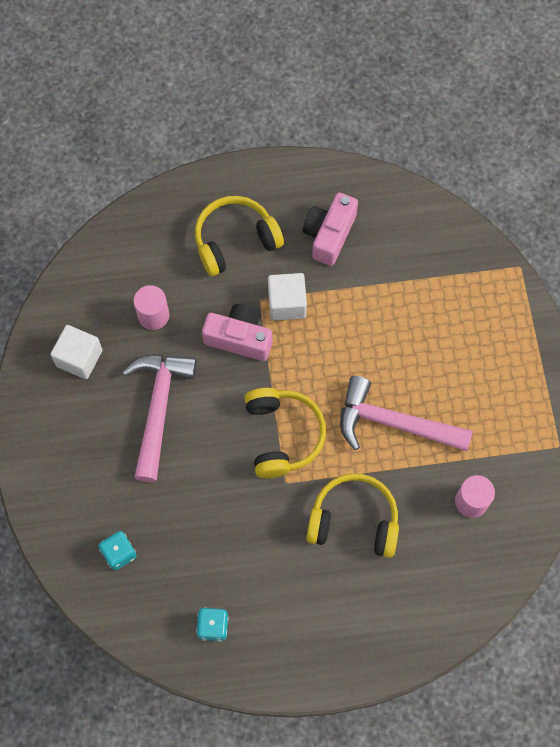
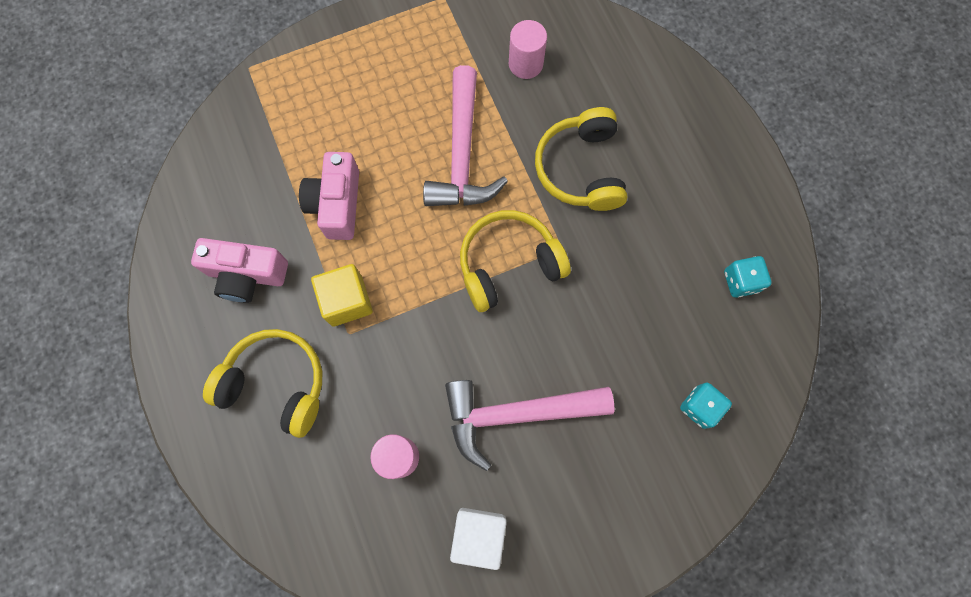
camera: 105 degrees left, 5 degrees up
(235, 241) = (276, 384): yellow headphones -> yellow headphones turned 150 degrees clockwise
(239, 338) = (404, 343): pink camera -> pink camera (336, 204)
(287, 303) = (347, 301): white cube -> yellow cube

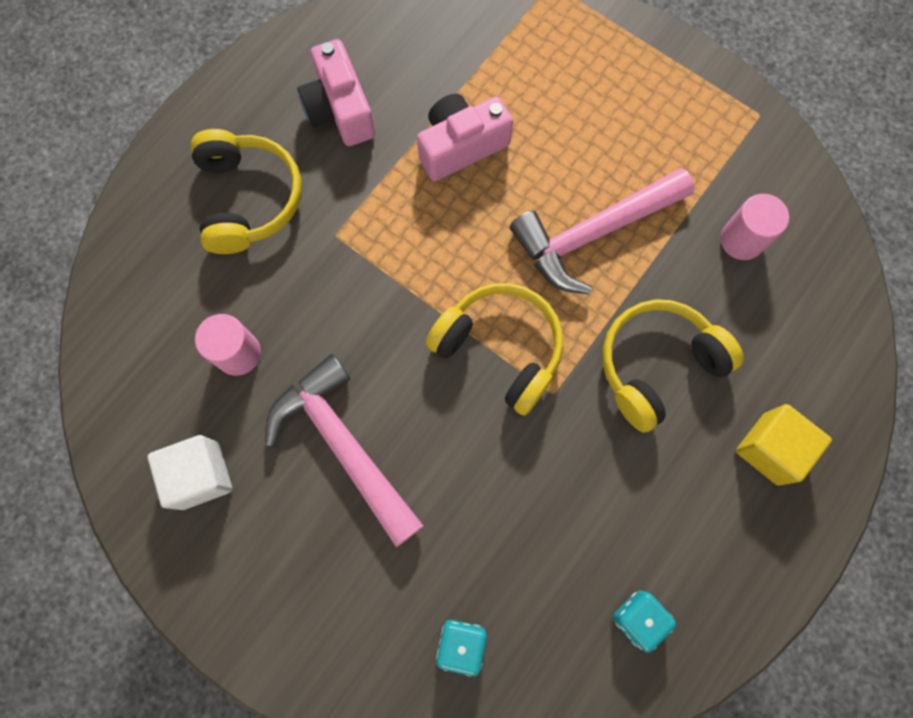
camera: 60 degrees right, 0 degrees up
(347, 301) = (367, 214): yellow cube -> yellow cube (770, 449)

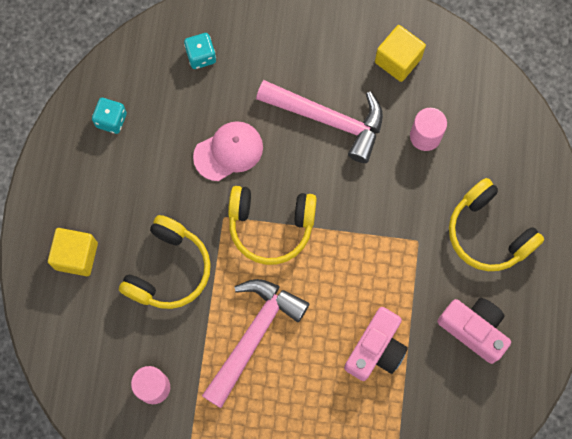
camera: 150 degrees right, 0 degrees up
(200, 475) = (398, 60): white cube -> yellow cube
(499, 477) = (228, 151): none -> pink cap

